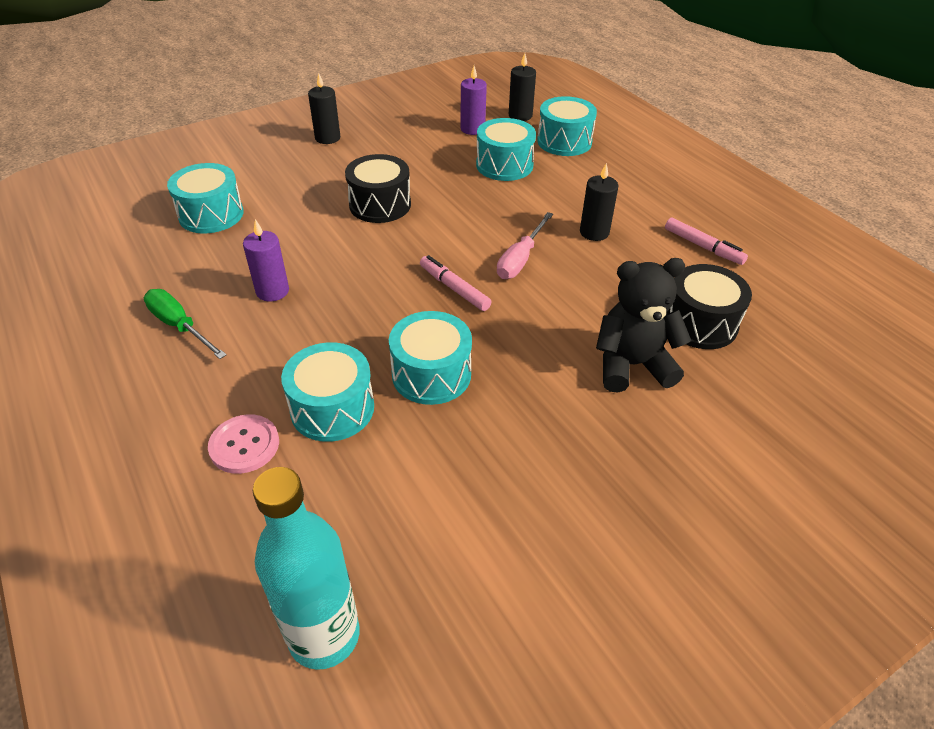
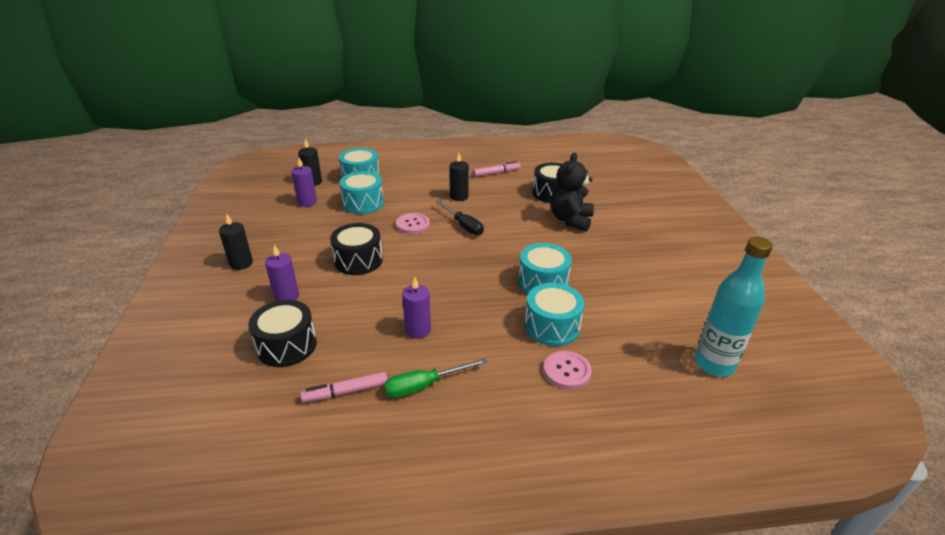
camera: 65 degrees left, 10 degrees down
(211, 214) = (287, 346): turquoise drum -> black drum
(288, 184) = (286, 296): none -> purple candle
(454, 288) = (472, 255): pink marker -> pink marker (345, 392)
(487, 217) = (412, 224): none -> pink button
(520, 259) = (463, 225): pink screwdriver -> black screwdriver

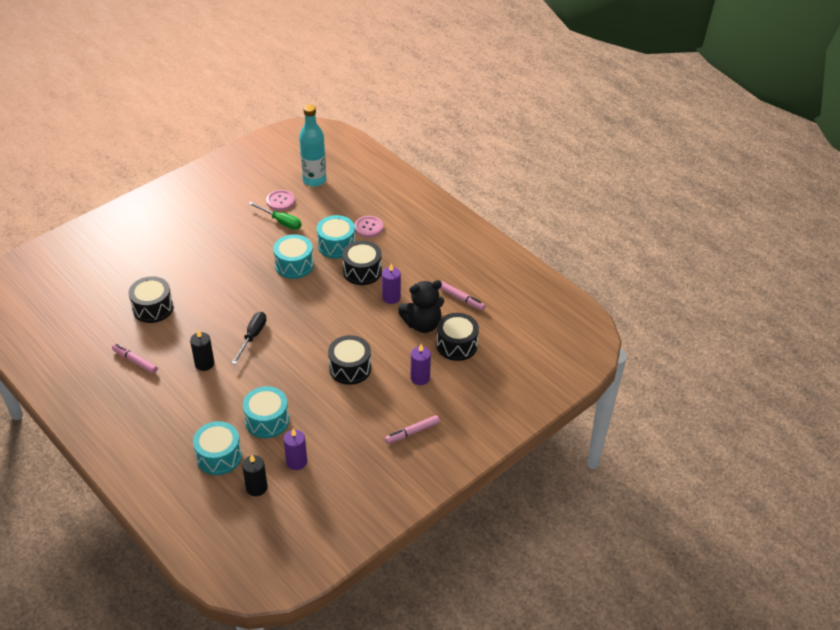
camera: 125 degrees left, 10 degrees up
(241, 263) = (412, 432): black candle -> pink marker
(412, 224) = (275, 367): pink button -> pink button (280, 201)
(424, 385) = (429, 273): green screwdriver -> green screwdriver (281, 222)
(485, 327) = (362, 271): none -> black drum
(570, 220) = (194, 281): black teddy bear -> black teddy bear (422, 324)

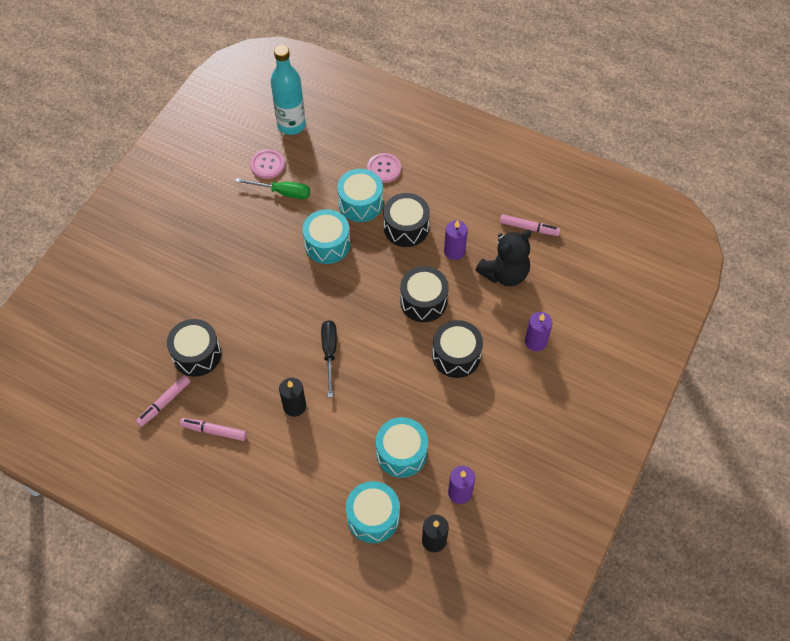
camera: 20 degrees left, 15 degrees up
(412, 432) = (561, 411): pink marker -> pink marker (164, 403)
(457, 345) = (553, 287): black drum -> black drum (423, 301)

